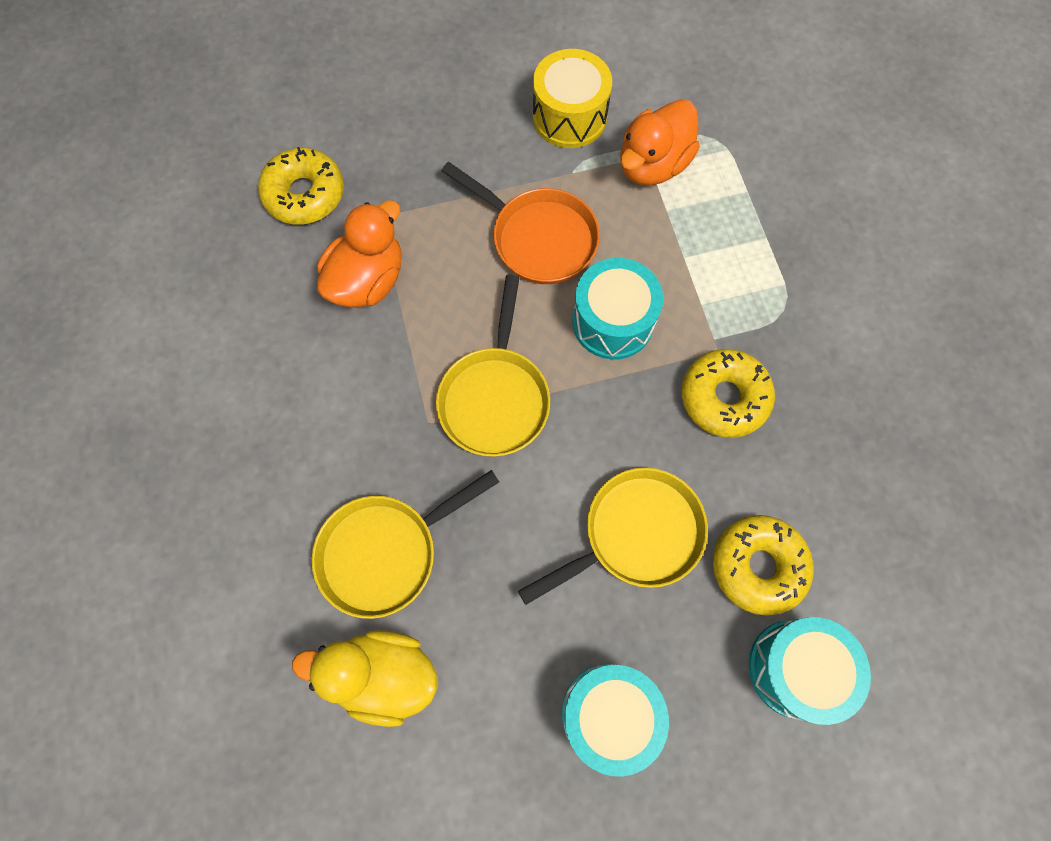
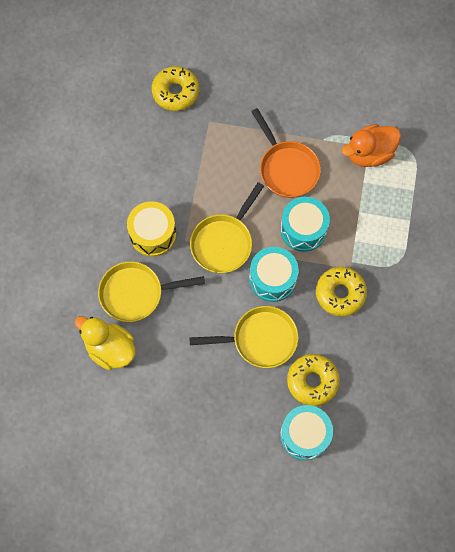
camera: 25 degrees right, 0 degrees up
(368, 280) = (187, 153): orange duck -> none
(569, 116) = (338, 106): yellow drum -> yellow drum (153, 234)
(609, 714) = (206, 413): turquoise drum -> turquoise drum (272, 279)

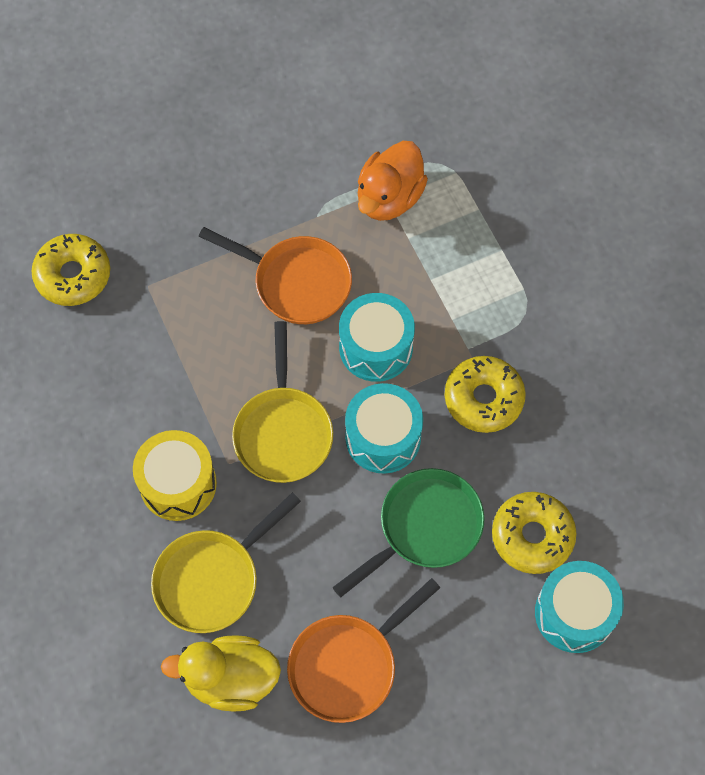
camera: 35 degrees left, 5 degrees down
(172, 381) = (348, 665): none -> orange pan
(260, 339) = (424, 528): yellow pan -> green pan

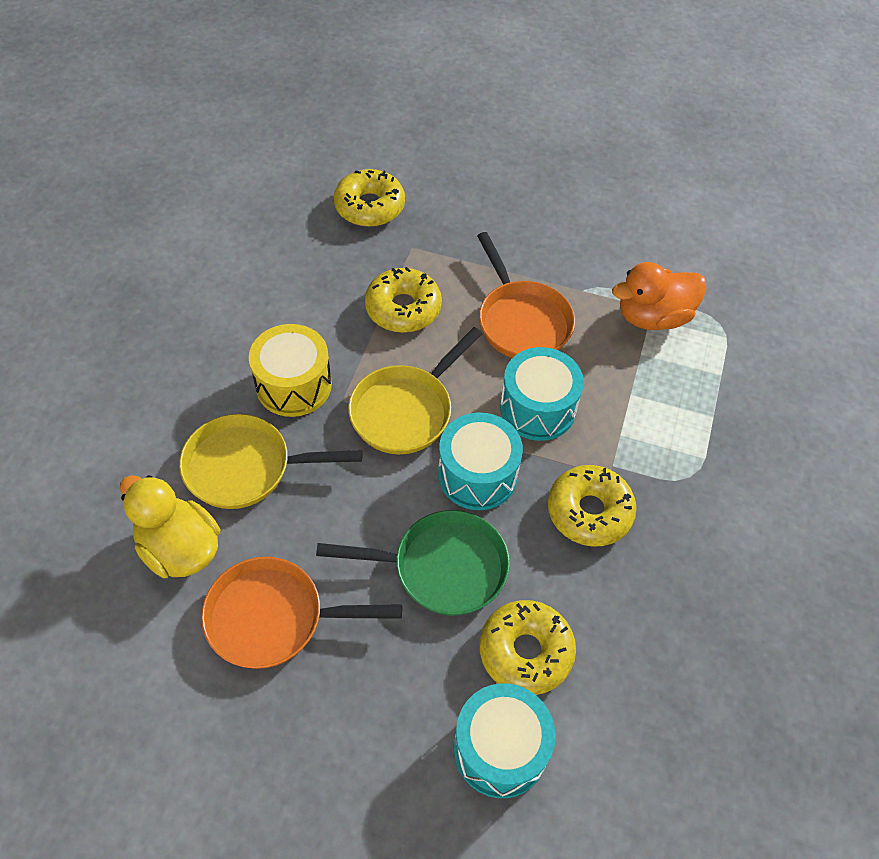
camera: 40 degrees right, 10 degrees down
(195, 347) = (403, 308): none -> yellow donut

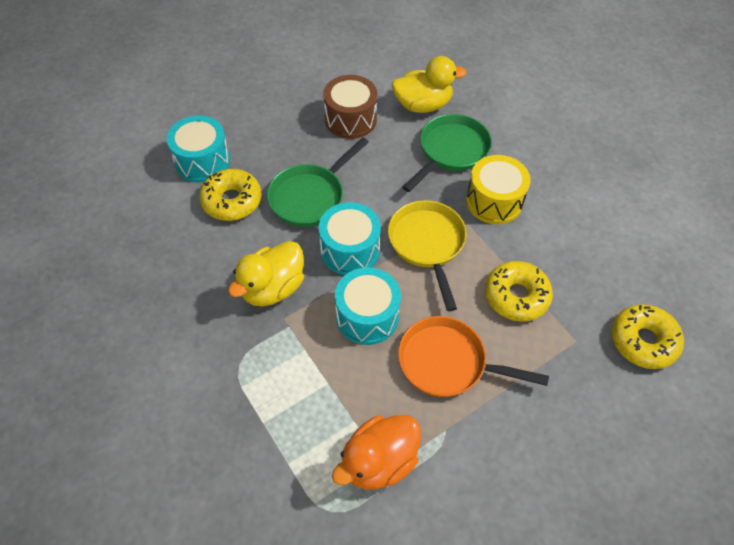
camera: 130 degrees right, 0 degrees up
(246, 467) = (450, 151): yellow pan -> green pan
(274, 618) = (350, 119): orange pan -> brown drum
(589, 511) = (272, 288): yellow donut -> yellow duck
(653, 317) = (379, 462): orange duck -> orange duck turned 150 degrees counterclockwise

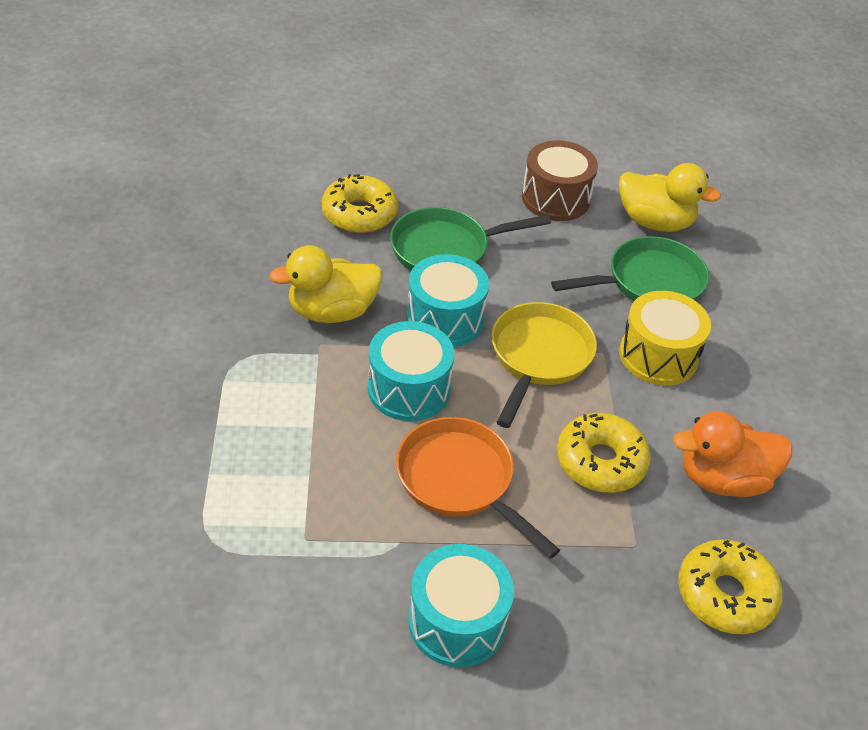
camera: 30 degrees right, 10 degrees down
(202, 161) = (361, 165): turquoise drum -> turquoise drum (457, 621)
(379, 462) = (301, 527): orange duck -> orange duck (723, 479)

